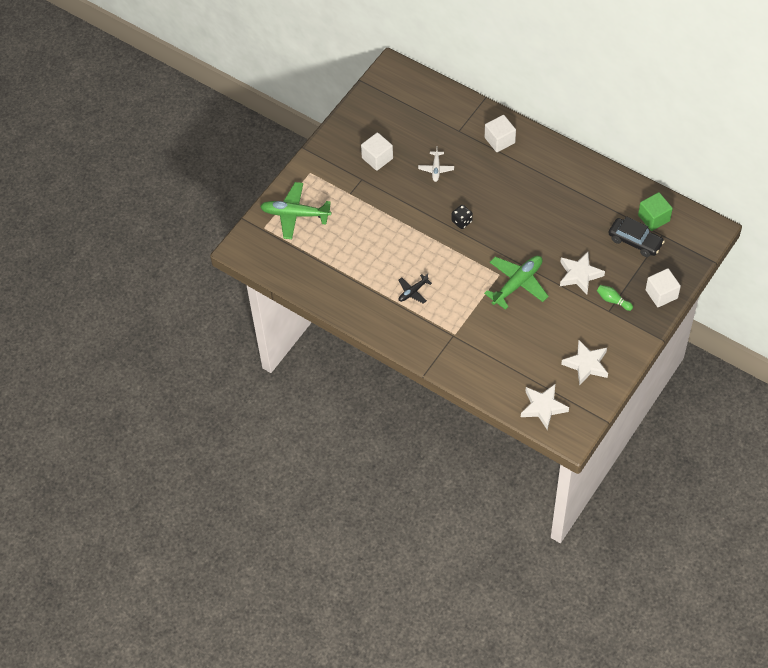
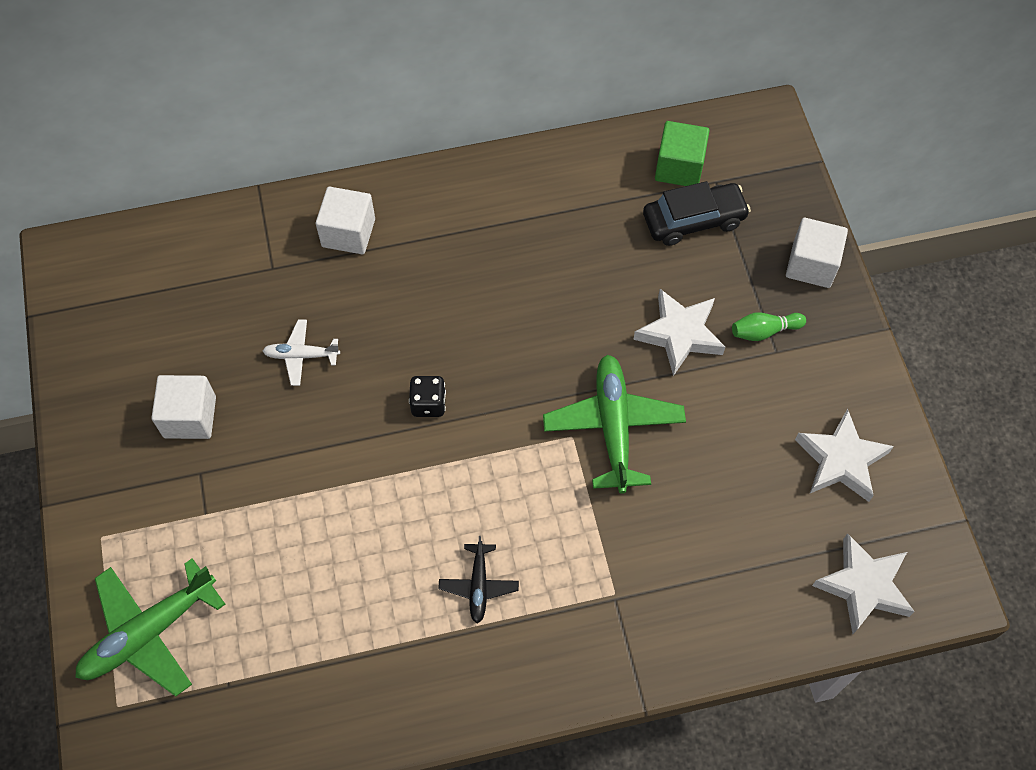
camera: 50 degrees left, 5 degrees up
(436, 169) = (301, 355): white plane -> white plane turned 135 degrees clockwise

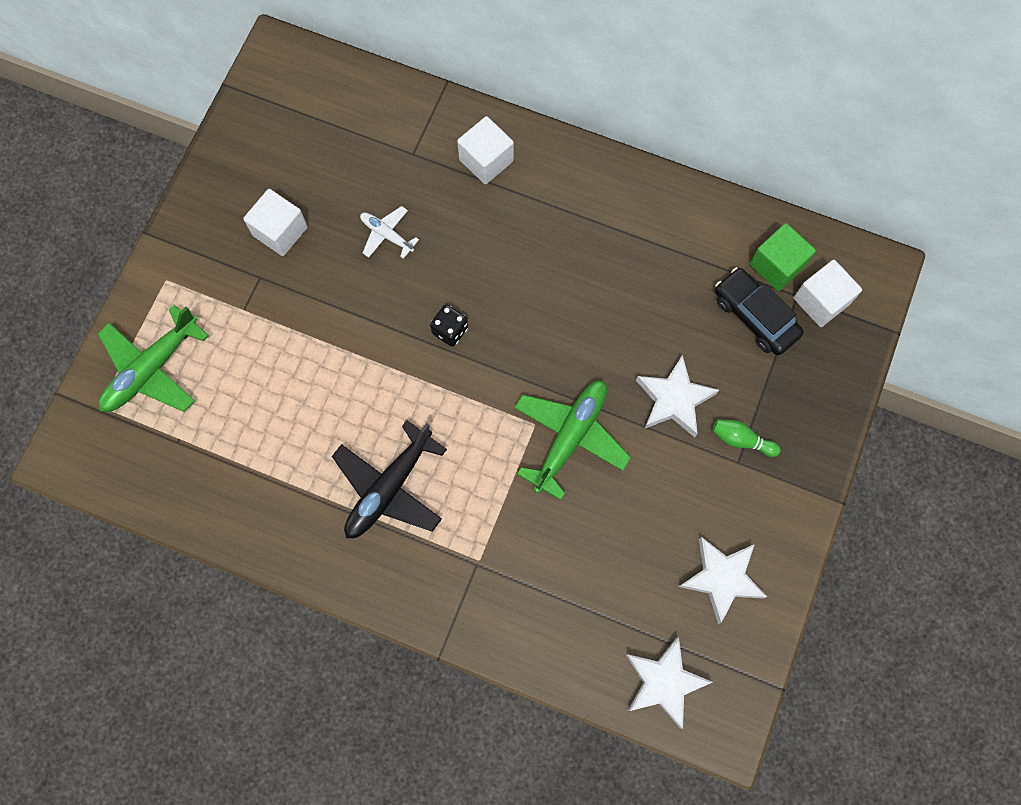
camera: 35 degrees right, 10 degrees up
(149, 633) = (152, 369): green plane -> green plane turned 45 degrees counterclockwise
(479, 586) = (389, 488): black plane -> black plane, size x1.87
(694, 220) = (755, 316): black car -> black car turned 150 degrees counterclockwise
(811, 264) = (821, 412): white cube -> white cube (821, 301)

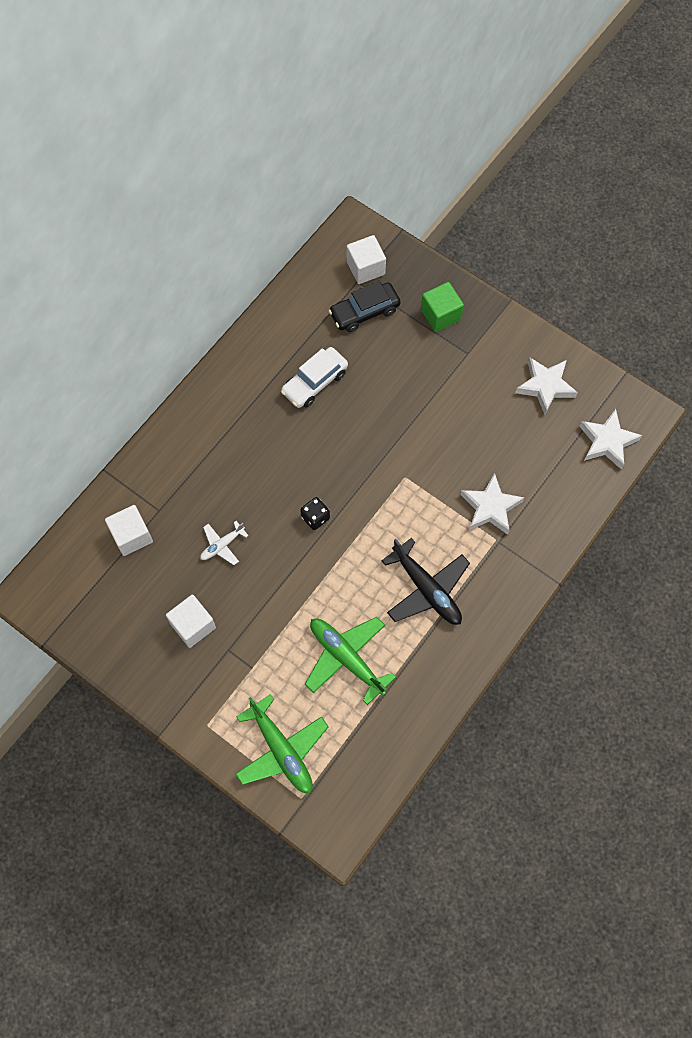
camera: 75 degrees left, 5 degrees down
(486, 160) = (183, 458): white cube -> white cube (131, 536)
(570, 437) = (421, 455): green plane -> green plane (346, 658)
(633, 282) = (315, 382): none -> white car
(674, 399) = (411, 380): white star -> white star (490, 507)
(741, 440) = (452, 346): green bowling pin -> none
(777, 265) = (330, 287): green cube -> green cube (440, 315)

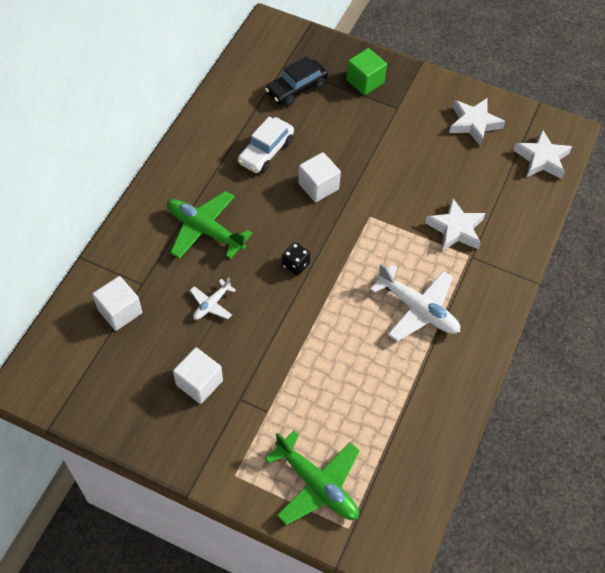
camera: 15 degrees left, 10 degrees down
(346, 658) = (358, 385): green plane -> green plane (204, 230)
(365, 268) = (288, 55): white cube -> white cube (318, 186)
(427, 589) = (418, 309): black plane -> white plane

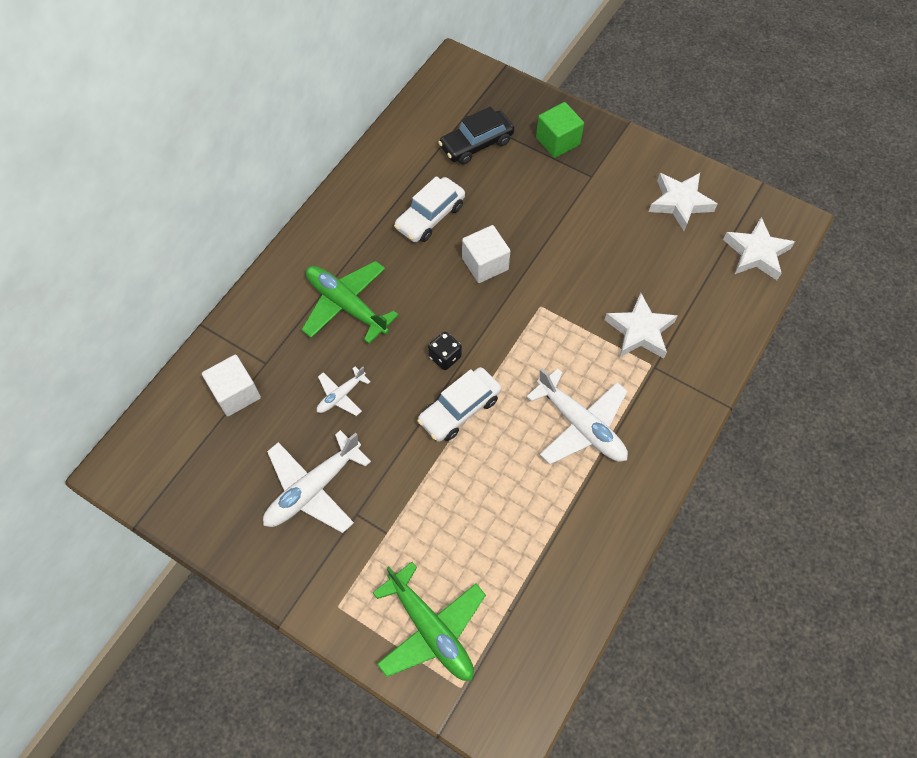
camera: 10 degrees right, 5 degrees up
(199, 383) = (313, 489): white cube -> white plane
(314, 306) = (459, 409): none -> white car

